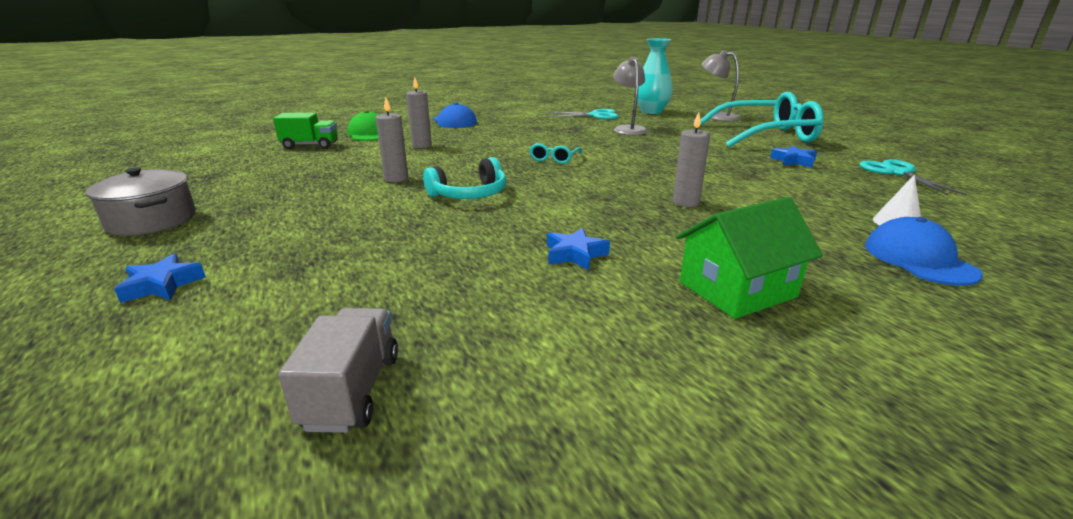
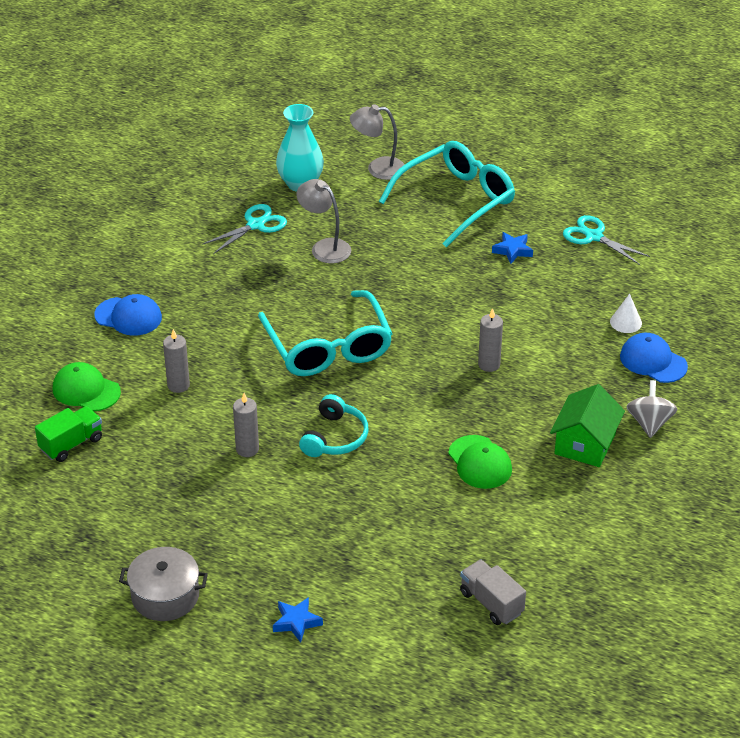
camera: 40 degrees left, 15 degrees up
(554, 158) = (328, 346): turquoise glasses -> turquoise glasses, size x2.44
(575, 254) = (480, 462): blue star -> green cap
(869, 308) = (649, 423): none -> grey spinning top

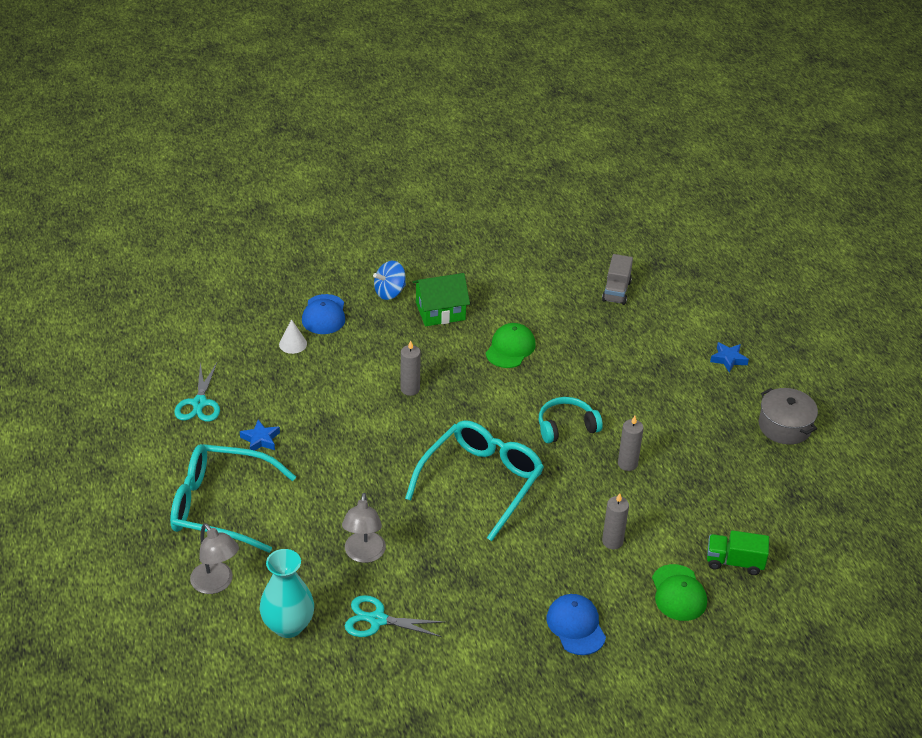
camera: 130 degrees left, 0 degrees up
(649, 423) = (390, 292): grey spinning top -> blue spinning top

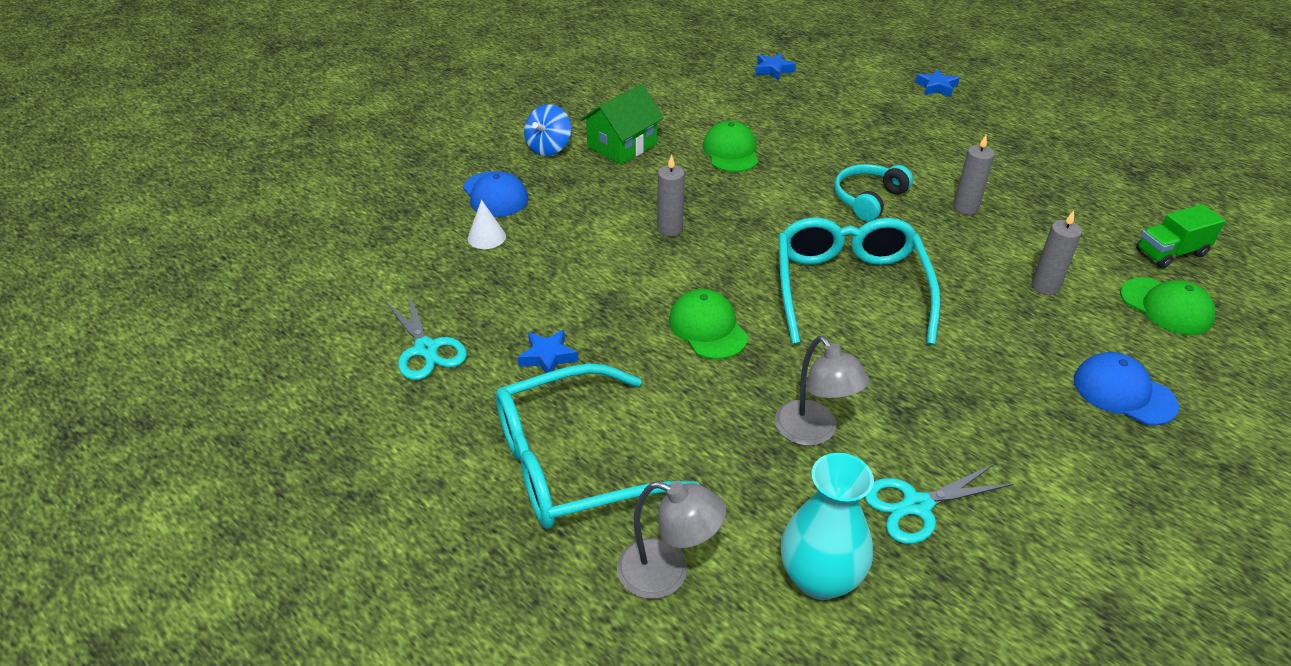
camera: 30 degrees left, 0 degrees up
(367, 465) = (707, 328): none -> green cap
(616, 291) = (773, 70): grey truck -> blue star
(784, 426) = (1051, 121): grey pot -> none

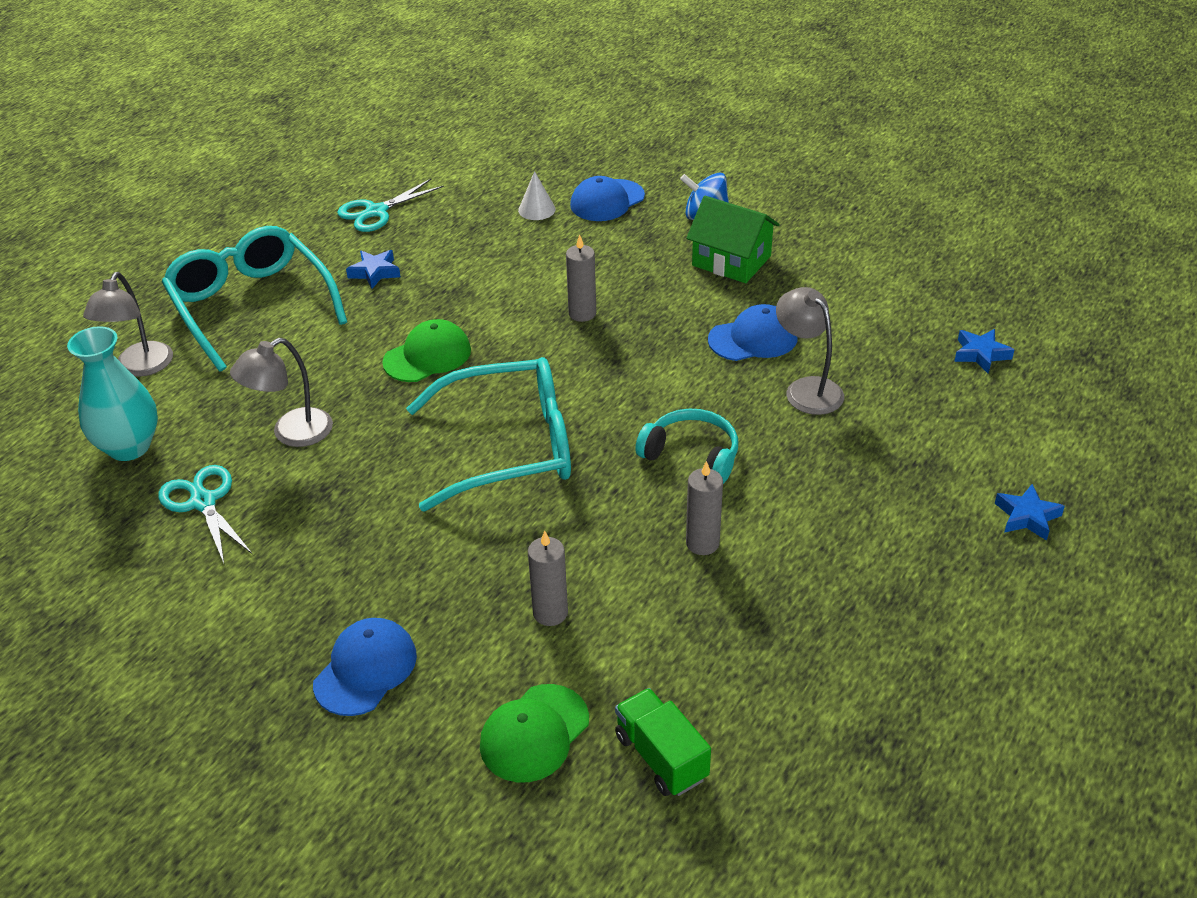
camera: 80 degrees right, 0 degrees up
(731, 151) = (753, 338): green cap -> blue cap
(797, 139) = (807, 389): none -> grey lamp

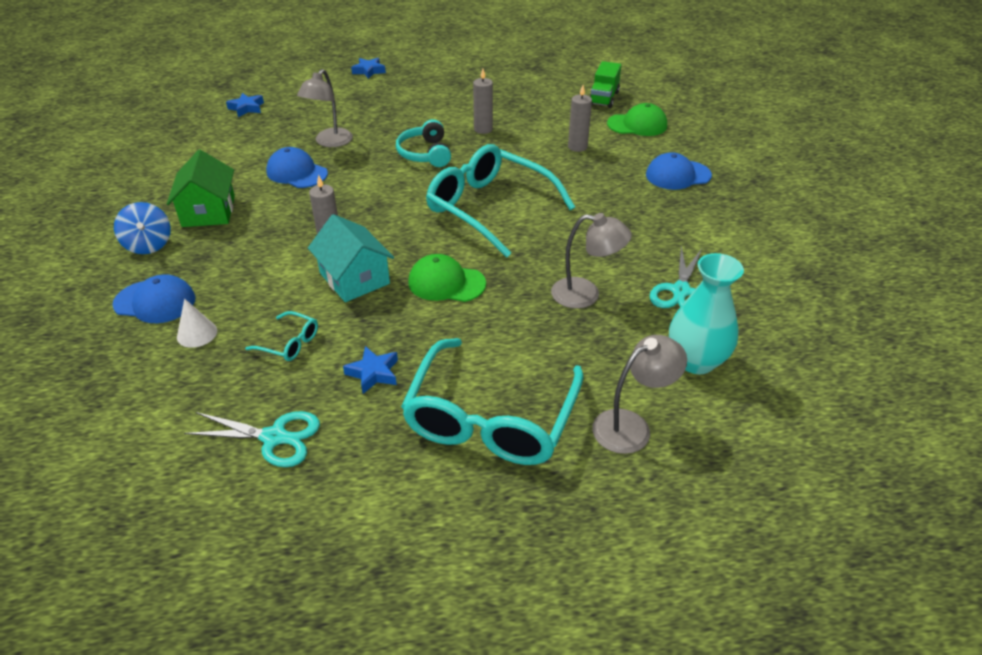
camera: 130 degrees left, 0 degrees up
(465, 246) = (289, 343): none -> turquoise glasses
(506, 307) = (354, 278): none -> turquoise house

